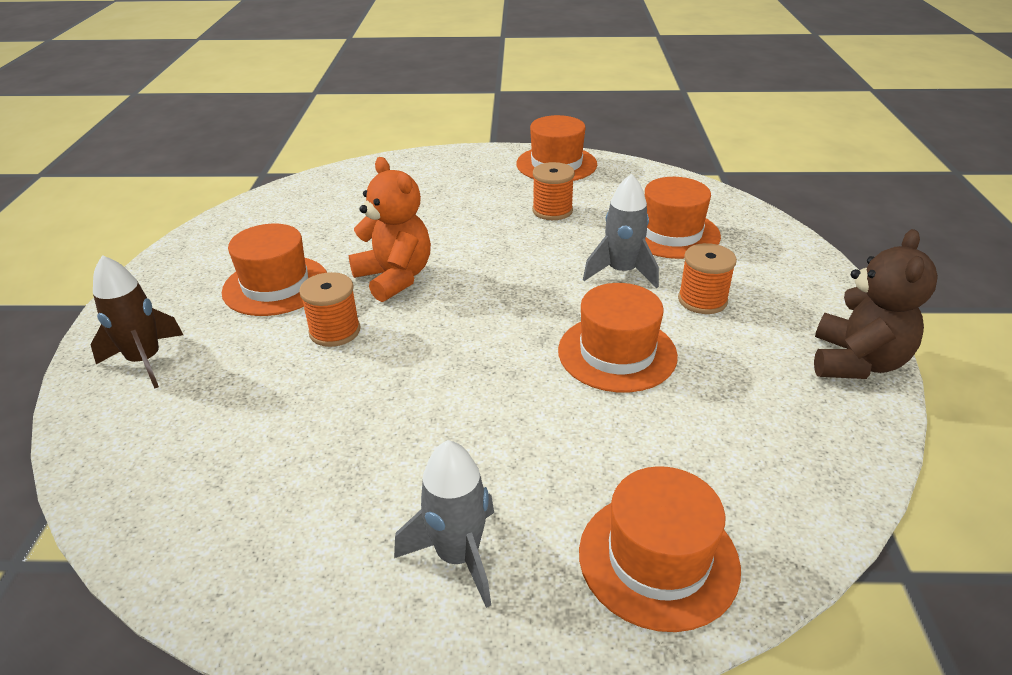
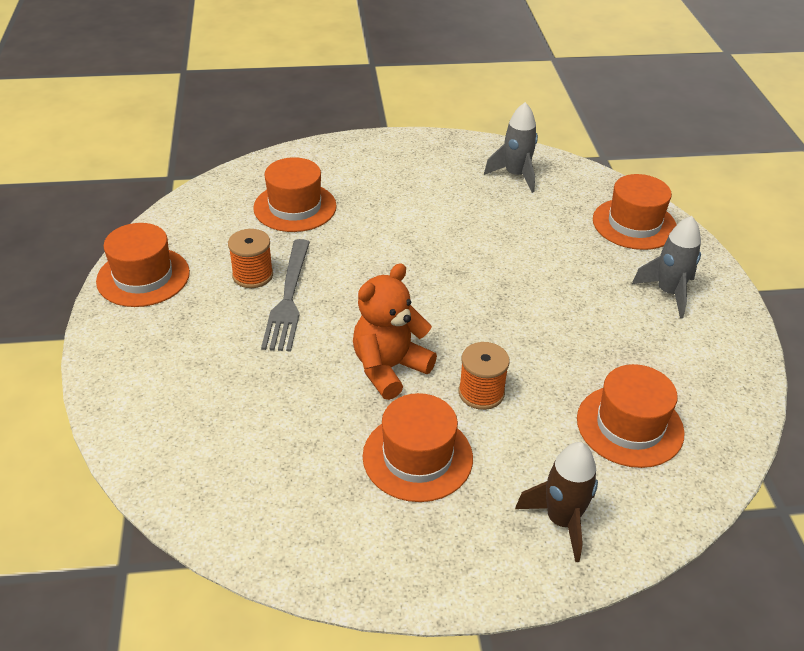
camera: 100 degrees left, 5 degrees up
(513, 228) = (288, 298): none -> grey fork
(617, 353) = (467, 236): orange hat -> orange hat (629, 426)
(621, 272) = (360, 234): grey rocket -> grey rocket (515, 175)
(702, 300) = (393, 197): orange spool -> none
(856, 362) = (450, 146): brown teddy bear -> none

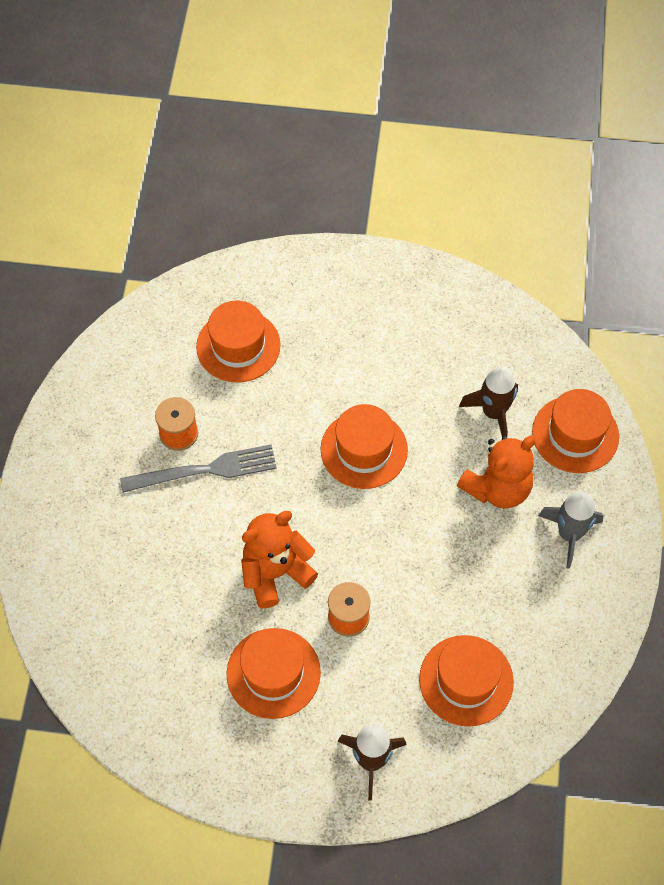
camera: 15 degrees right, 20 degrees up
(143, 277) = (78, 416): orange hat -> orange hat (364, 449)
(288, 298) = (205, 470): grey fork -> grey fork turned 120 degrees counterclockwise
(515, 175) = (478, 339): grey rocket -> none
(553, 220) = (493, 413): none -> brown rocket
(583, 270) = (497, 488): none -> orange teddy bear

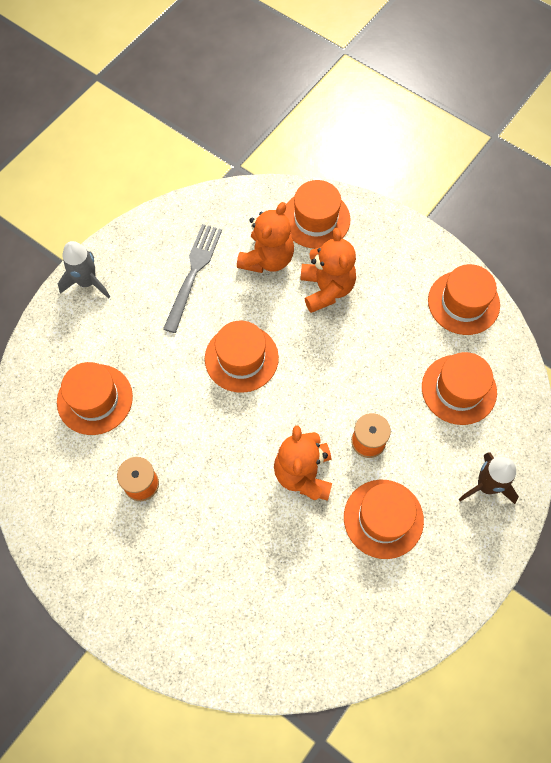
camera: 60 degrees left, 5 degrees up
(205, 470) = (186, 480): grey fork -> grey fork (193, 273)
(493, 413) = (267, 259): brown rocket -> orange teddy bear
(569, 534) = (387, 265): grey rocket -> grey rocket (87, 282)
(577, 636) = (463, 302): none -> orange hat

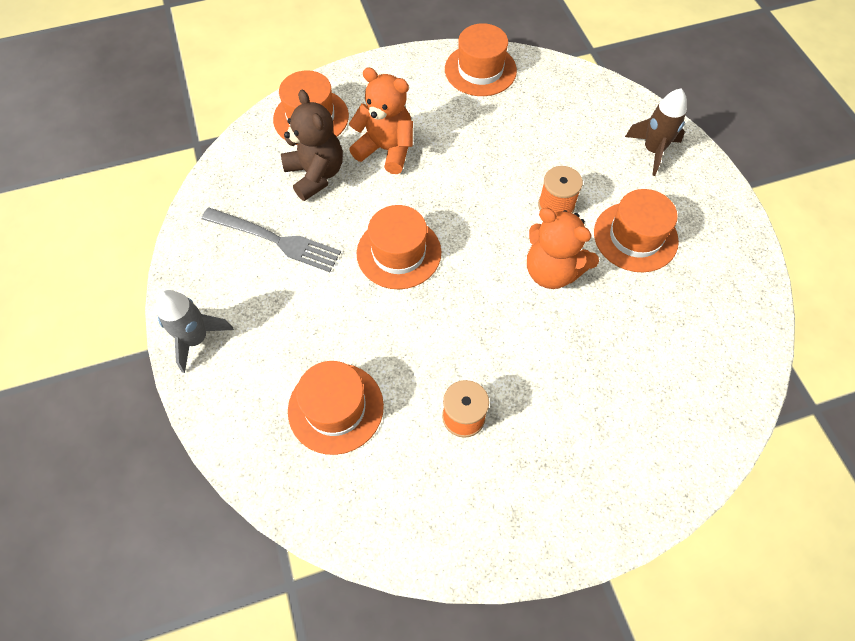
camera: 55 degrees left, 5 degrees down
(193, 273) = (275, 240): grey fork -> grey fork turned 150 degrees clockwise
(267, 259) = (316, 175): orange teddy bear -> brown teddy bear
(459, 389) = (555, 118): orange hat -> none

